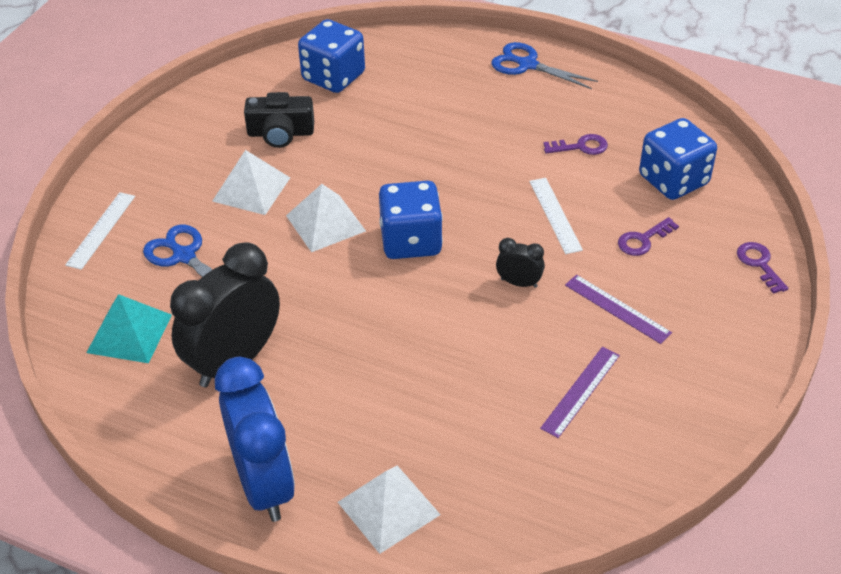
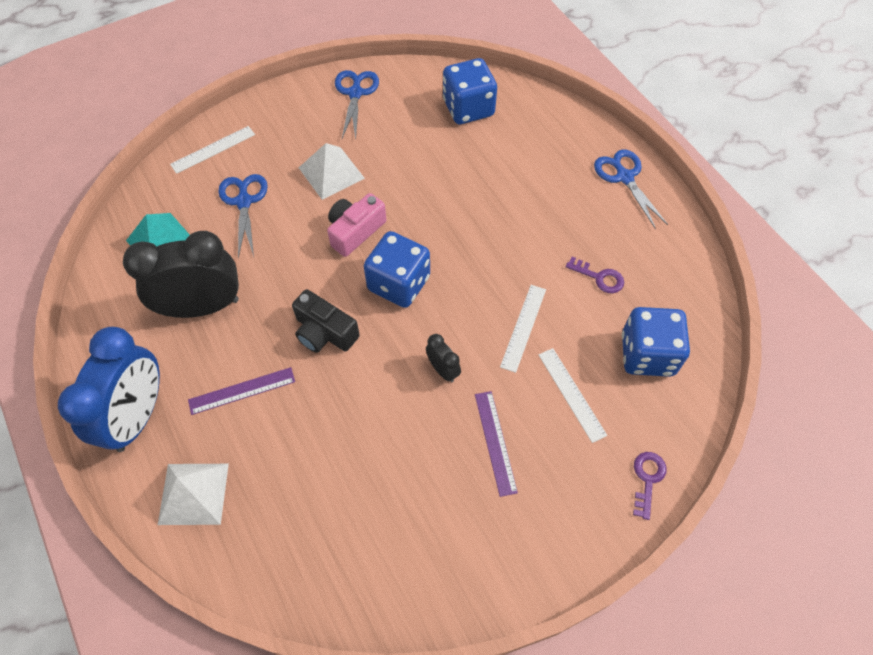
camera: 35 degrees right, 15 degrees up
(207, 114) = (355, 93): none -> blue scissors
(280, 133) = (390, 137): black camera -> black camera (324, 332)
(325, 223) = (355, 231): white pyramid -> pink camera
(581, 391) = (403, 495): purple ruler -> purple ruler (242, 391)
(643, 240) = (571, 394): purple key -> white ruler

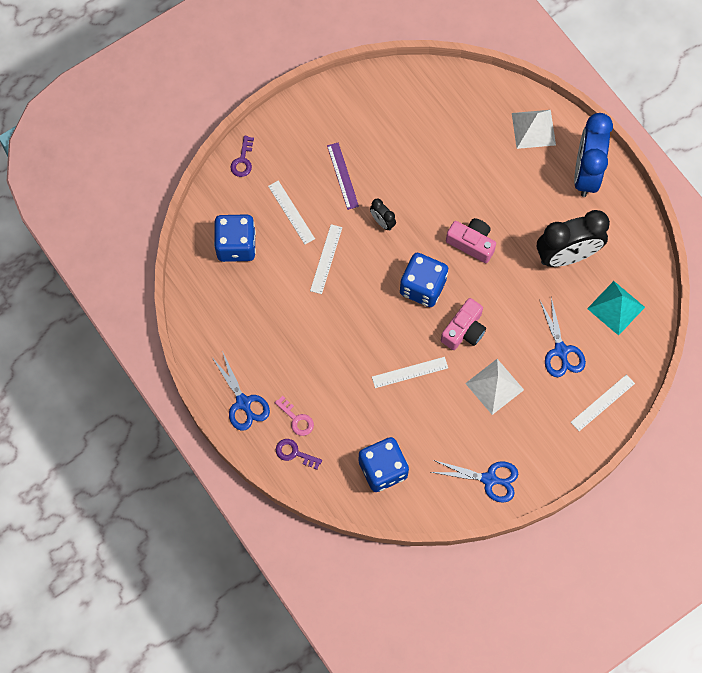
camera: 175 degrees right, 10 degrees up
(242, 391) = (520, 196): purple ruler -> none
(324, 332) = (471, 243): black camera -> pink camera
(355, 93) = (489, 479): blue scissors -> blue scissors turned 75 degrees counterclockwise
(427, 193) = (410, 372): none -> white ruler
(562, 158) = (296, 419): none -> pink key
(599, 277) = (268, 305): purple key -> purple key (294, 453)

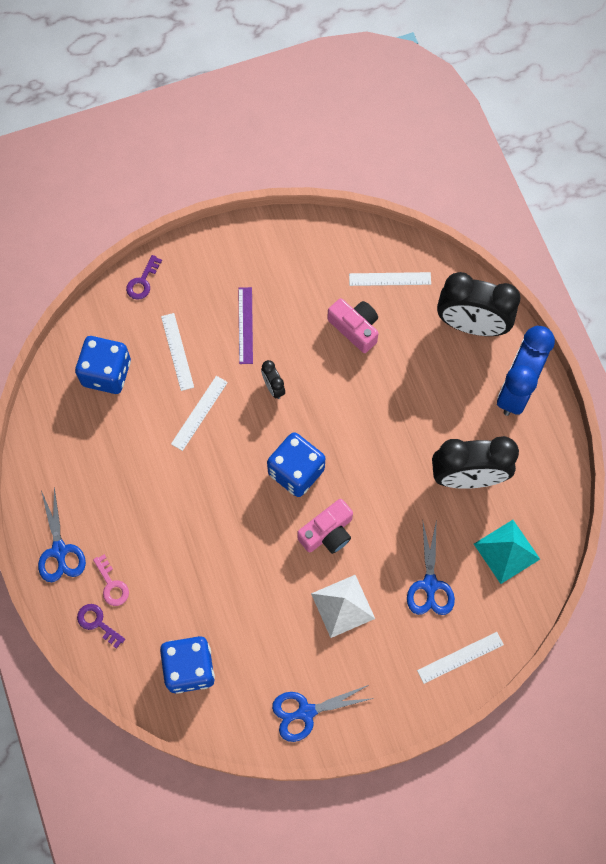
camera: 15 degrees right, 0 degrees up
(410, 372) = (253, 565): white ruler -> white ruler (390, 279)
(471, 243) = (365, 436): pink camera -> pink camera (355, 328)
(489, 479) = (306, 712): blue scissors -> blue scissors turned 135 degrees clockwise
(533, 129) = (471, 325): white pyramid -> black clock

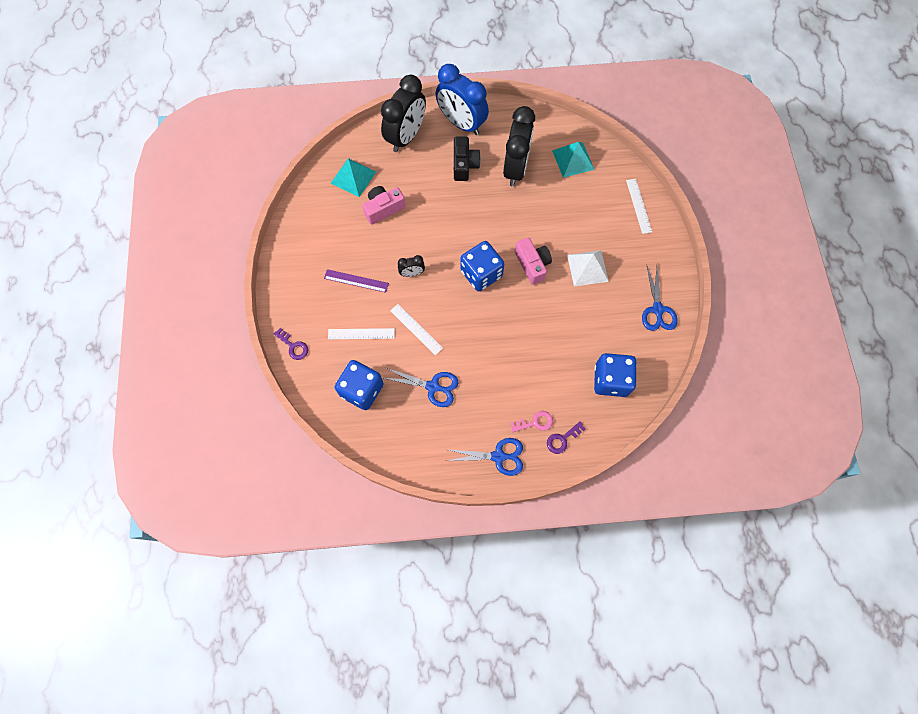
camera: 75 degrees left, 0 degrees up
(390, 279) = (353, 177): white ruler -> turquoise pyramid
(430, 585) = (585, 210): blue scissors -> blue scissors (433, 387)
(452, 410) = (464, 165): none -> black camera

